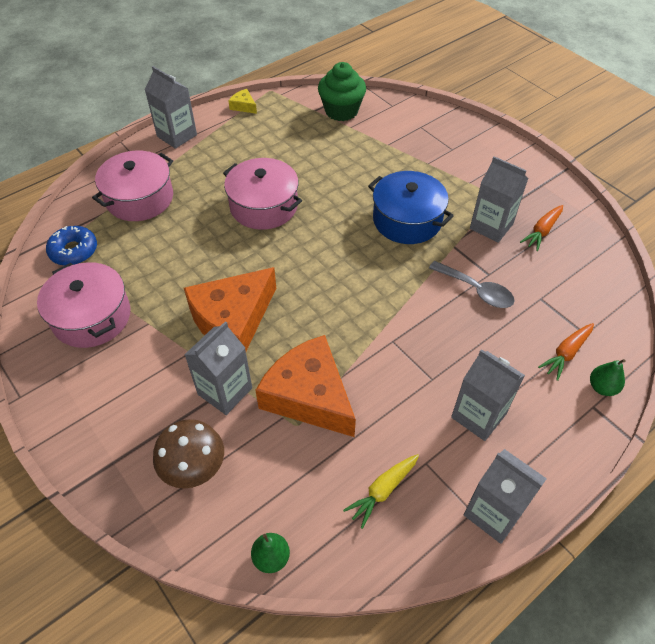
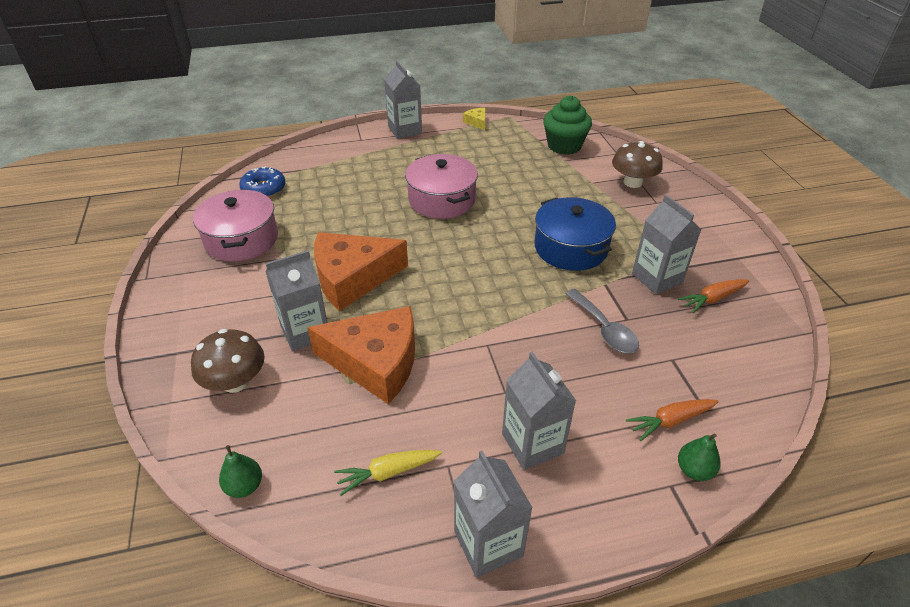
camera: 25 degrees right, 10 degrees down
(139, 198) = (342, 166): pink pot -> none
(309, 395) = (376, 362): orange cheese -> orange cheese turned 120 degrees clockwise
(422, 134) = (632, 182): none -> brown mushroom

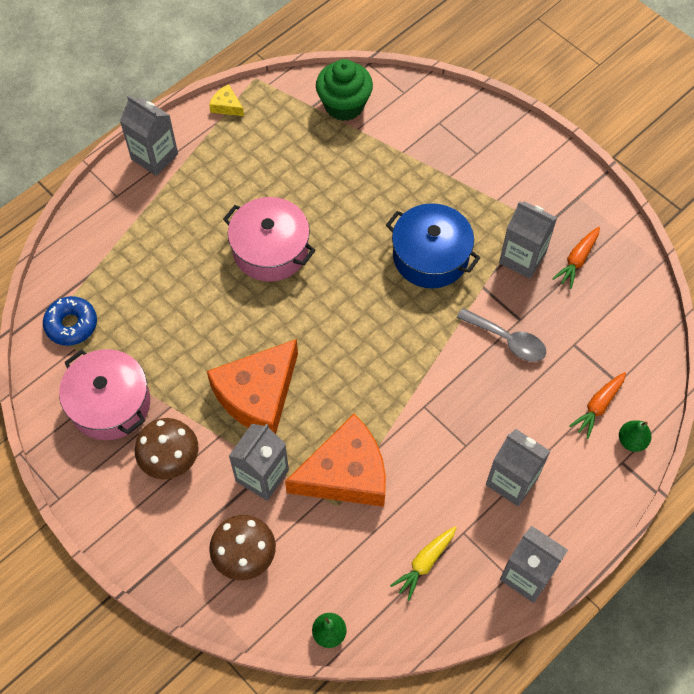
camera: 30 degrees left, 20 degrees up
(632, 182) = (441, 133): brown mushroom -> brown mushroom (170, 458)

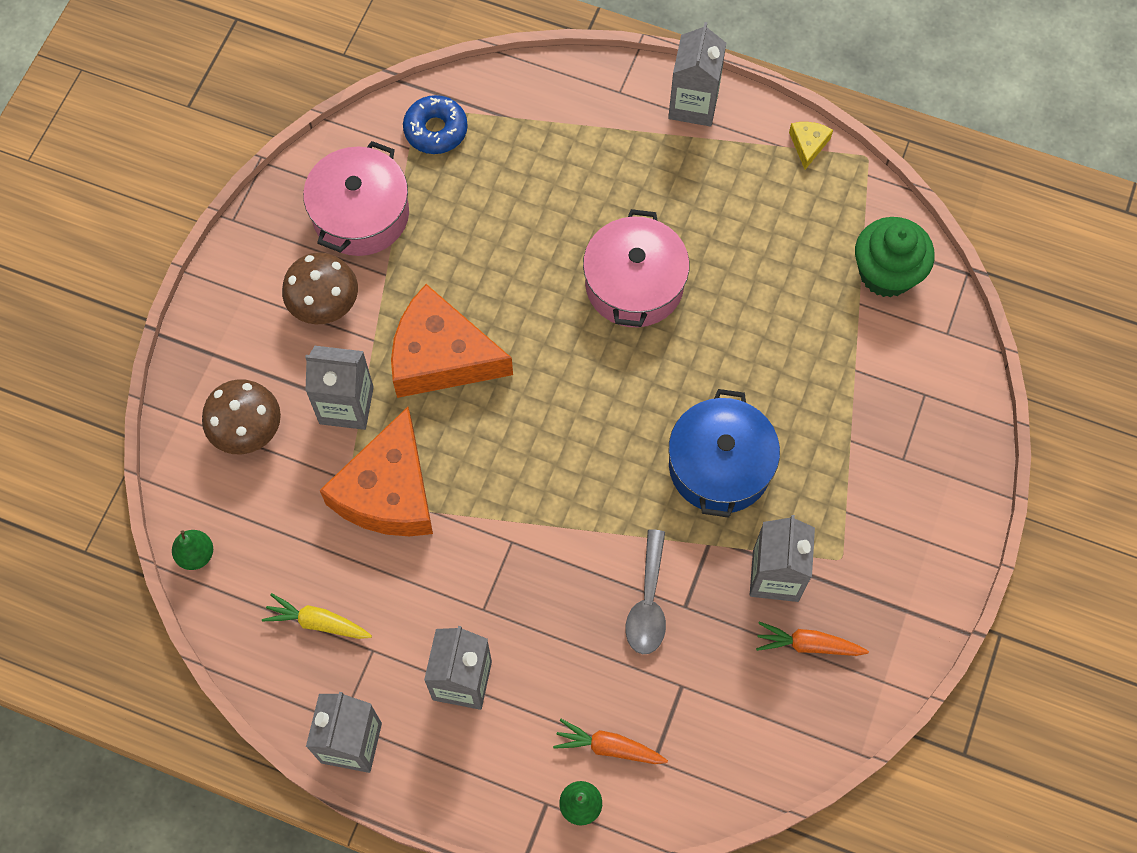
camera: 65 degrees right, 5 degrees up
(346, 473) = (388, 491): orange cheese -> orange cheese turned 60 degrees clockwise

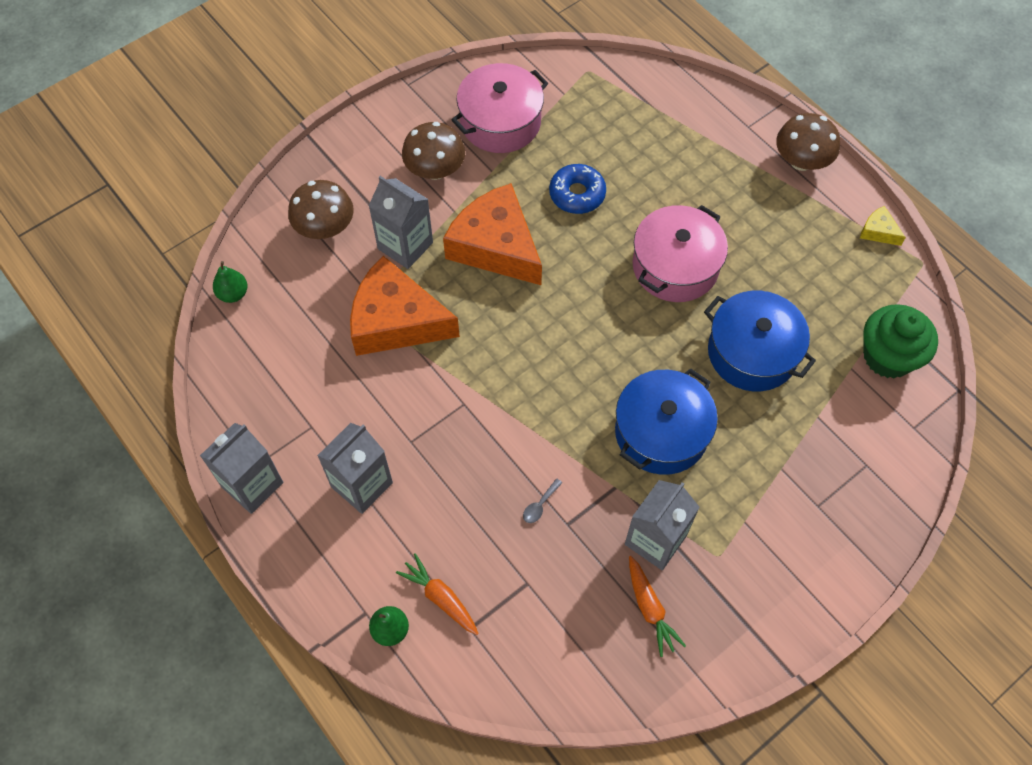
camera: 30 degrees right, 5 degrees down
(318, 622) = (285, 385): yellow carrot -> none
(388, 491) = (396, 321): orange cheese -> orange cheese turned 60 degrees clockwise
(436, 130) = (591, 91): blue donut -> blue donut (577, 194)
(648, 602) = (540, 505): grey spoon -> grey spoon, size x0.48
(693, 104) = (801, 161): grey carton -> brown mushroom
(759, 336) = (752, 352): none -> blue pot
(808, 145) = (878, 231): yellow cheese -> yellow cheese turned 90 degrees counterclockwise
(808, 644) = (650, 608): orange carrot -> orange carrot turned 150 degrees counterclockwise

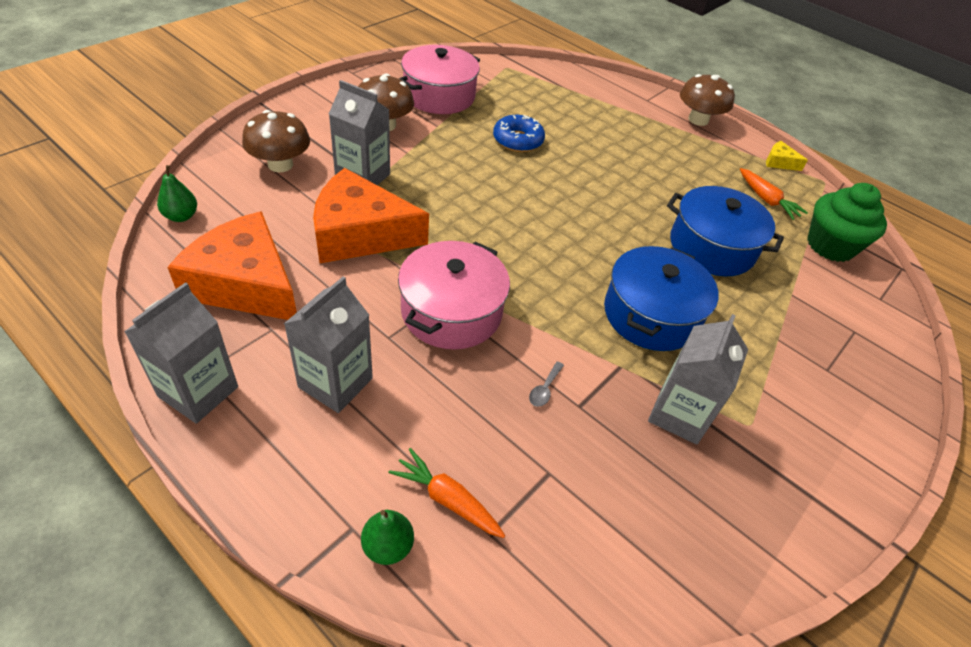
camera: 15 degrees left, 15 degrees down
(496, 246) = (451, 176): orange cheese -> orange cheese (245, 283)
(650, 608) = (697, 487): orange carrot -> orange carrot (766, 200)
(675, 266) = (620, 187): pink pot -> pink pot (451, 312)

